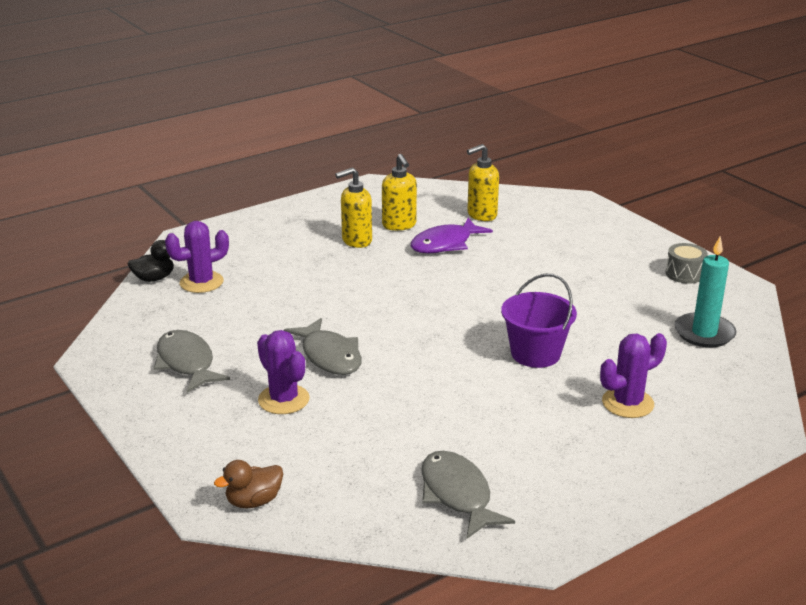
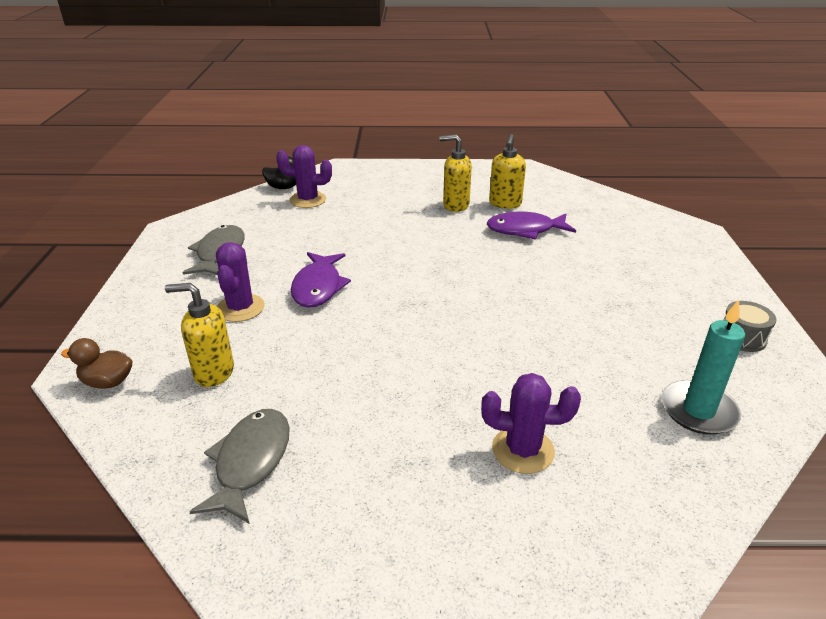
camera: 35 degrees right, 5 degrees up
(329, 356) = (318, 287): grey fish -> purple fish
(481, 215) = (586, 216): yellow soap dispenser -> yellow soap dispenser (213, 372)
(535, 354) = (489, 356): purple bucket -> none

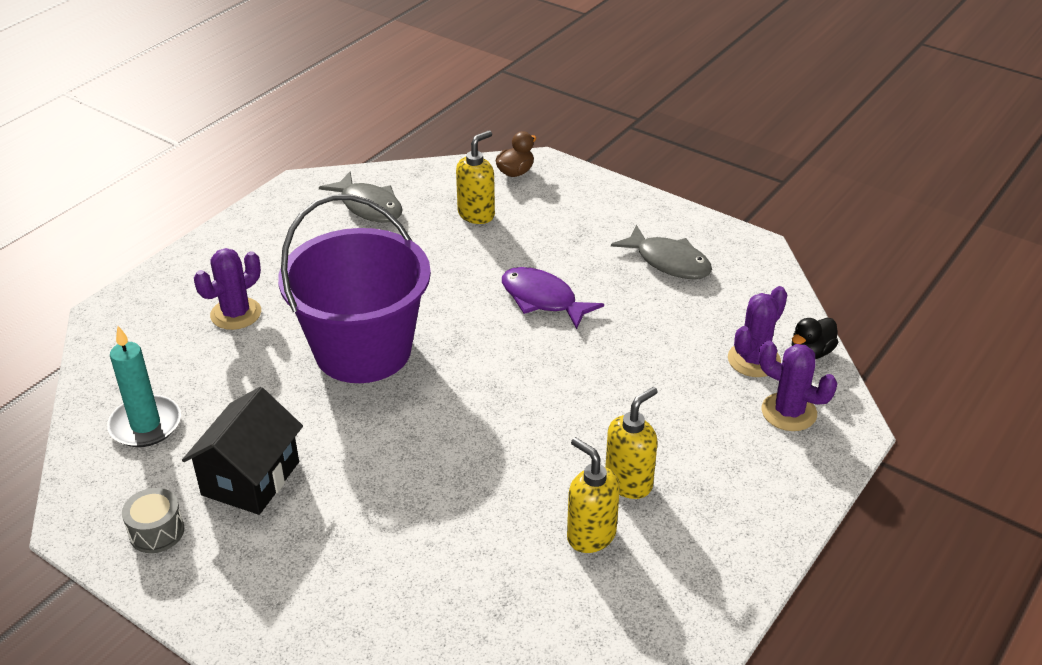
camera: 125 degrees right, 5 degrees up
(240, 308) = (552, 248): purple cactus -> purple cactus (789, 412)
(472, 342) = (363, 350): none -> purple bucket
(525, 230) = (505, 509): purple fish -> none
(648, 324) = (251, 478): none -> black house

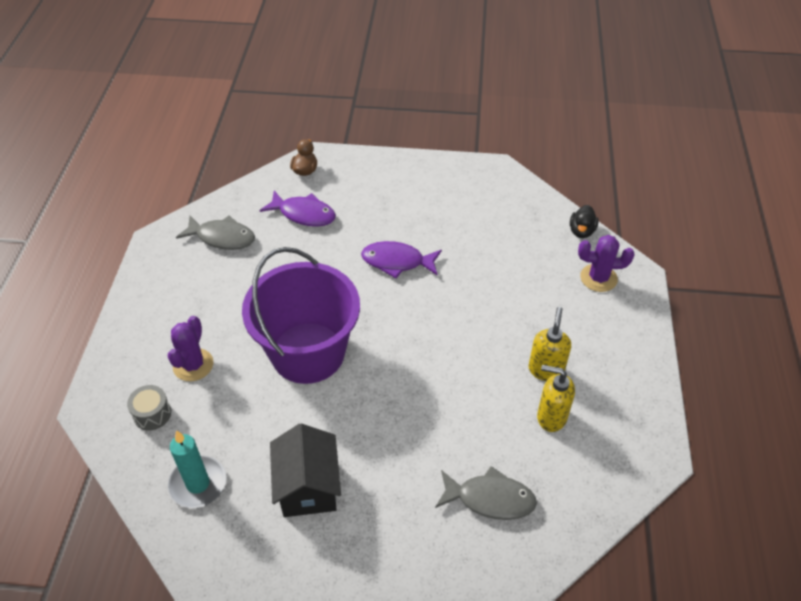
camera: 30 degrees left, 10 degrees up
(156, 532) = (275, 561): grey drum -> grey drum (152, 414)
(476, 214) = (304, 214): yellow soap dispenser -> purple fish
(668, 262) = (454, 201): grey fish -> grey fish (490, 499)
(754, 360) = (554, 250): purple cactus -> none

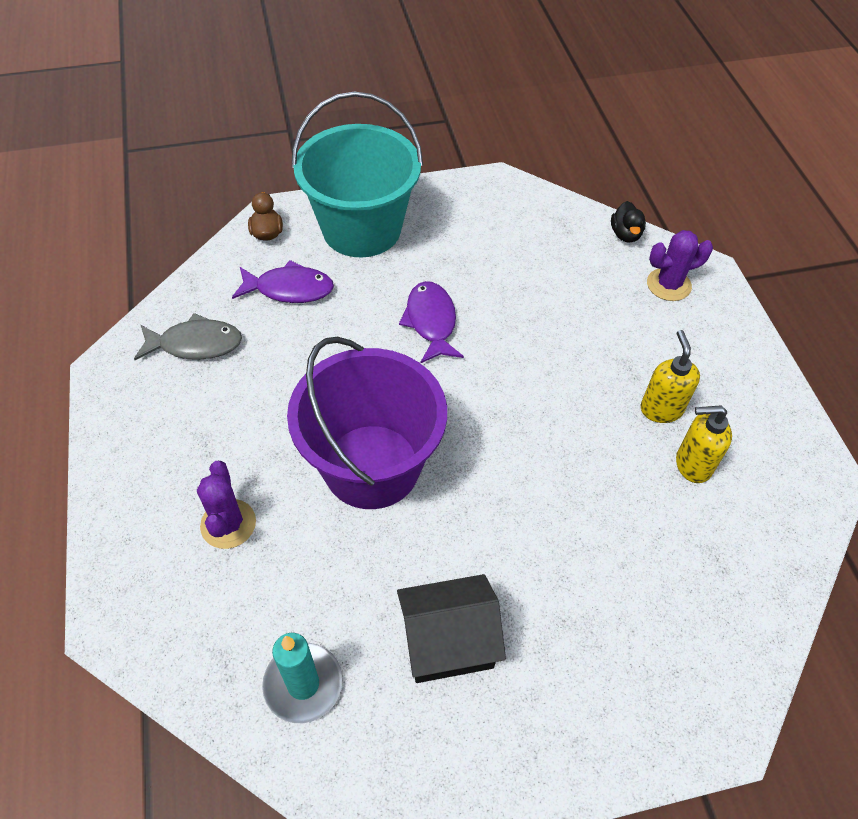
camera: 20 degrees left, 5 degrees up
(152, 414) = (200, 607): grey drum -> none
(308, 487) = (448, 642): black house -> black house turned 75 degrees counterclockwise
(375, 182) = (361, 229): none -> turquoise bucket
(397, 262) = (431, 322): purple fish -> purple fish turned 90 degrees clockwise
(490, 499) = (670, 587): grey fish -> none

